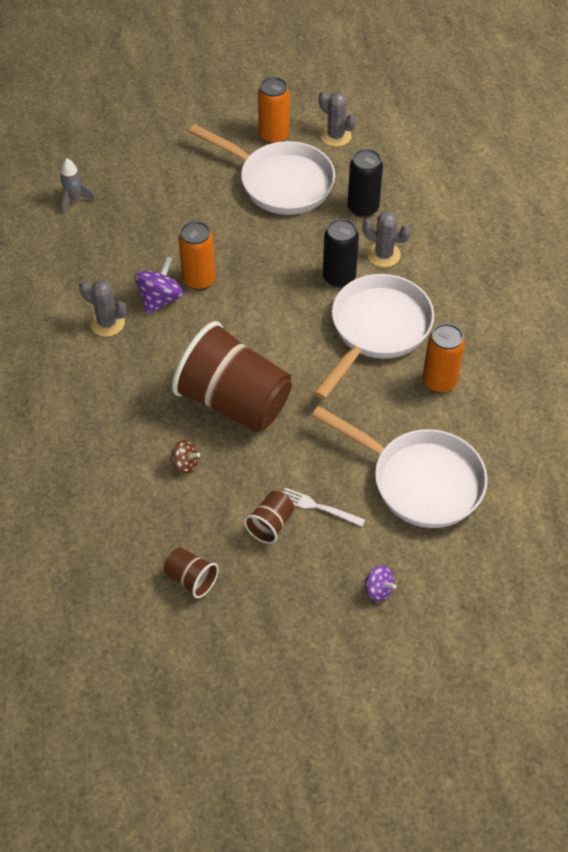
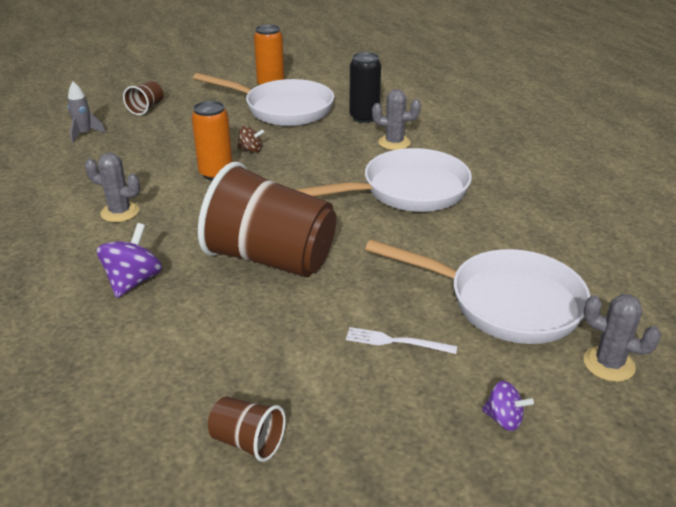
camera: 10 degrees left, 20 degrees down
(160, 299) = (177, 190): purple spinning top -> purple spinning top (133, 281)
(185, 464) = (222, 319): brown spinning top -> brown spinning top (251, 150)
(270, 524) = (341, 366): brown cup -> brown cup (146, 108)
(335, 136) = (325, 81): grey cactus -> grey cactus (608, 364)
(339, 277) = (356, 160): black can -> none
(377, 330) = (407, 191): white pan -> white pan turned 45 degrees clockwise
(439, 381) = (487, 221): orange can -> none

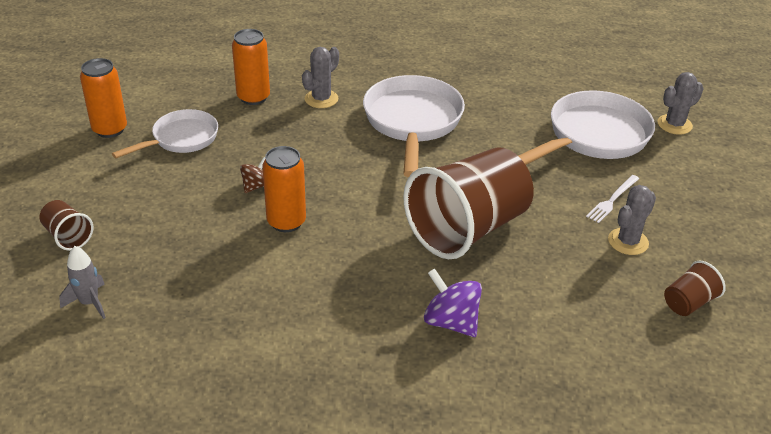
camera: 65 degrees left, 5 degrees up
(120, 212) = (313, 307): grey cactus -> grey cactus (628, 242)
(283, 109) = (181, 139): white pan -> white pan, size x0.62
(364, 117) = (253, 97): black can -> orange can
(503, 419) = (707, 184): purple spinning top -> none

